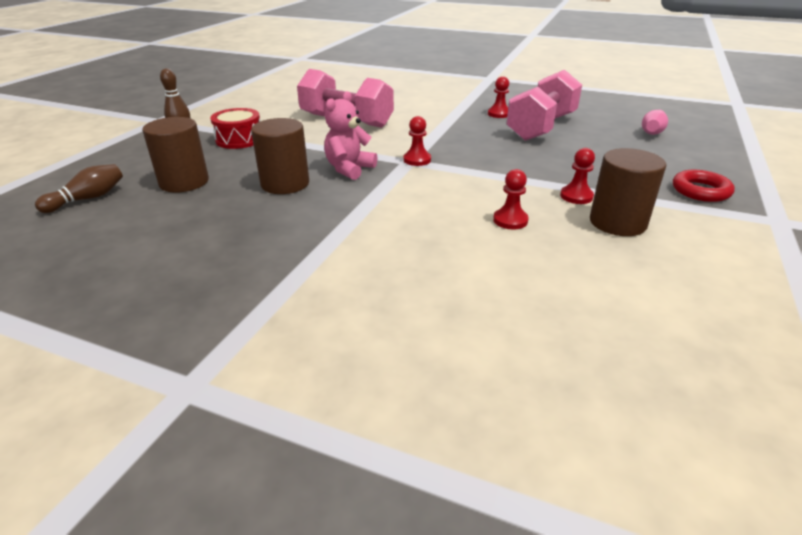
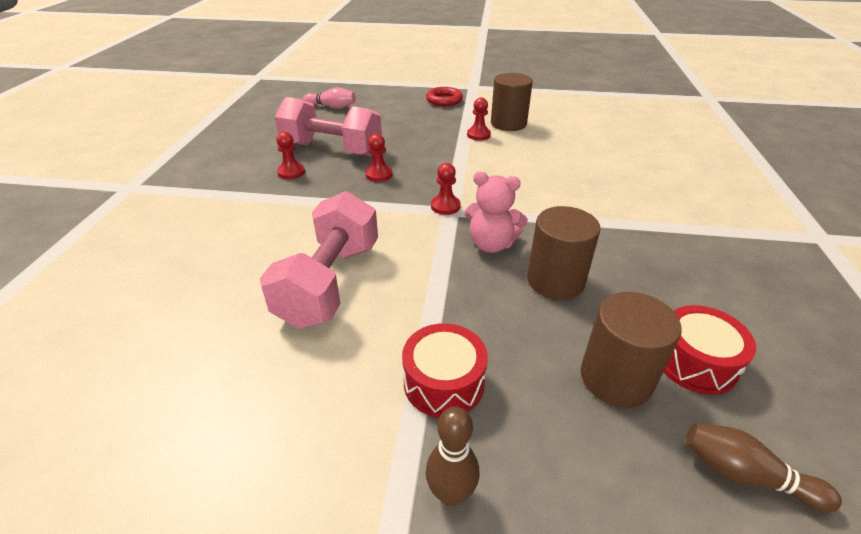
camera: 105 degrees left, 5 degrees up
(159, 212) = (695, 362): none -> red drum
(510, 220) = (534, 156): red pawn -> red pawn (379, 175)

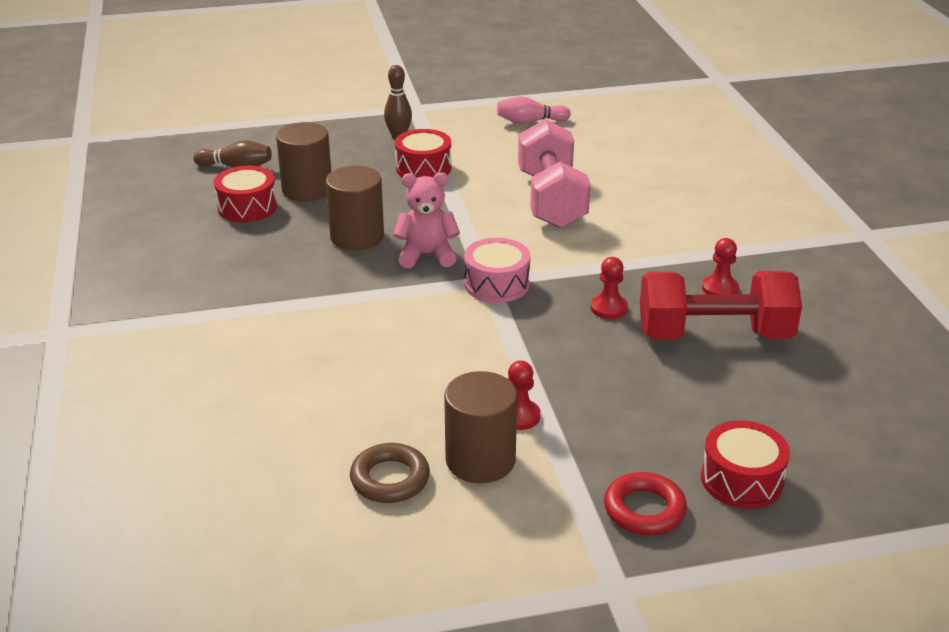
camera: 160 degrees right, 5 degrees down
(332, 107) = (832, 431): pink bowling pin -> pink bowling pin (530, 122)
(332, 149) = (714, 335): pink dumbbell -> red dumbbell
(393, 101) = (741, 480): none -> red drum
(445, 206) = (496, 284): red pawn -> pink drum
(556, 125) = (390, 479): none -> brown ring

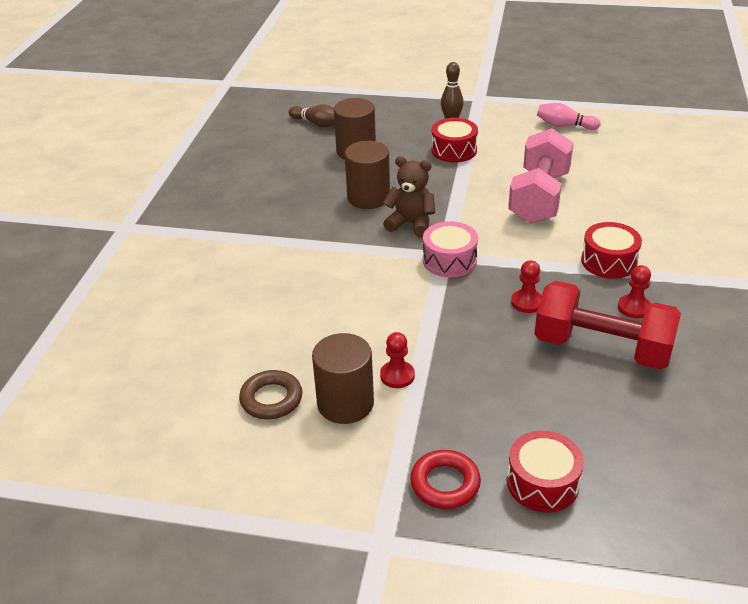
camera: 25 degrees right, 5 degrees up
(247, 207) = (305, 157): red drum -> red drum (609, 261)
(427, 255) = (411, 224): pink teddy bear -> brown teddy bear

